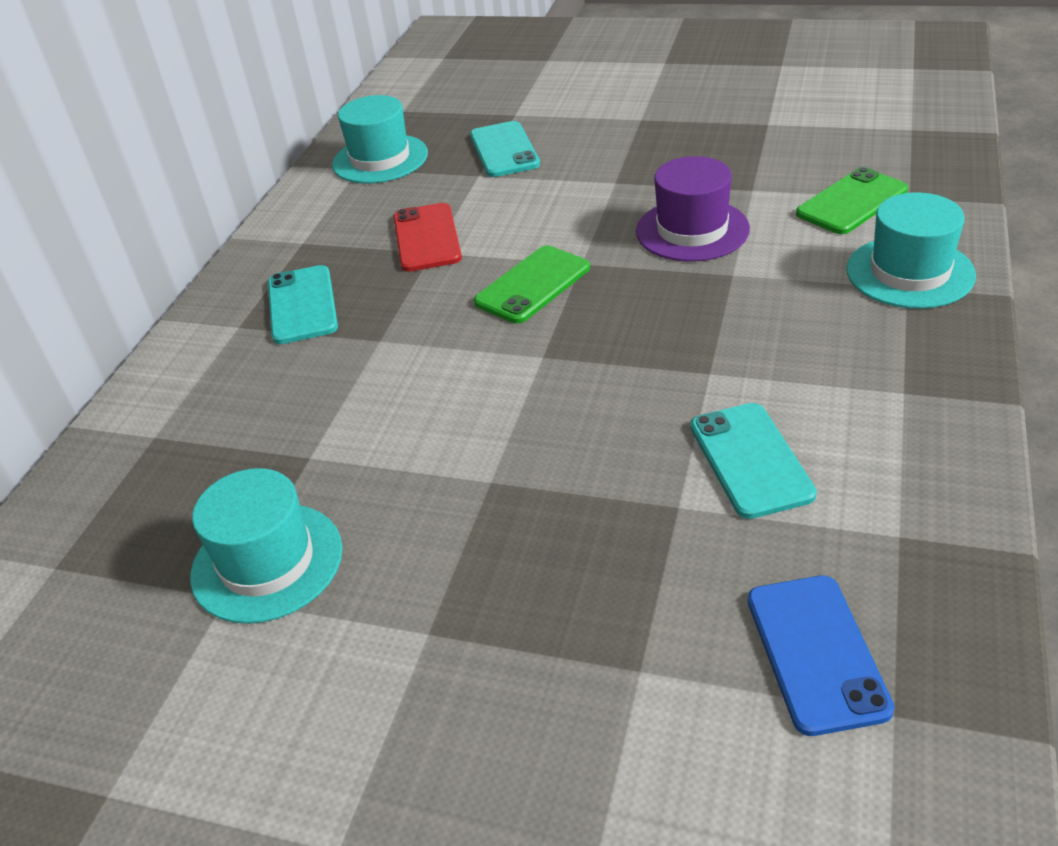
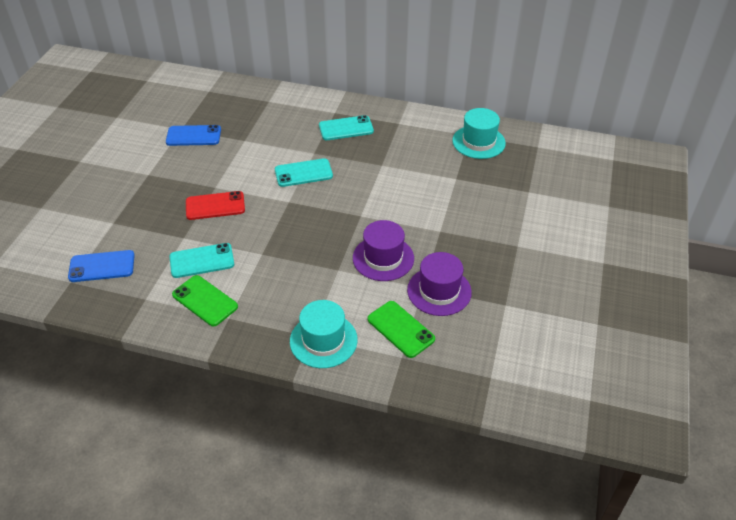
camera: 85 degrees right, 5 degrees up
(267, 562) = (193, 136): turquoise hat -> blue phone
(427, 238) = (394, 162): red phone -> red phone (215, 206)
(504, 150) = (483, 188): turquoise phone -> turquoise phone (303, 173)
(532, 285) = (345, 198): green phone -> green phone (205, 301)
(756, 175) = (439, 291): none -> purple hat

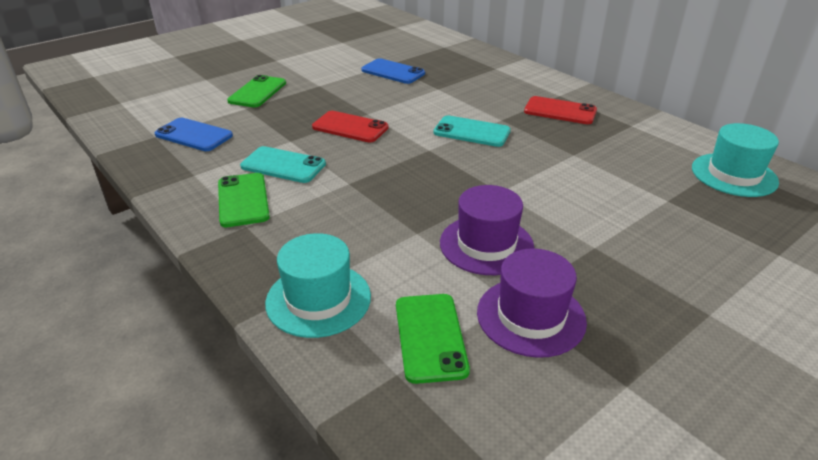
camera: 35 degrees right, 10 degrees down
(104, 202) = (257, 92): none -> green phone
(346, 128) = (560, 111): turquoise phone -> red phone

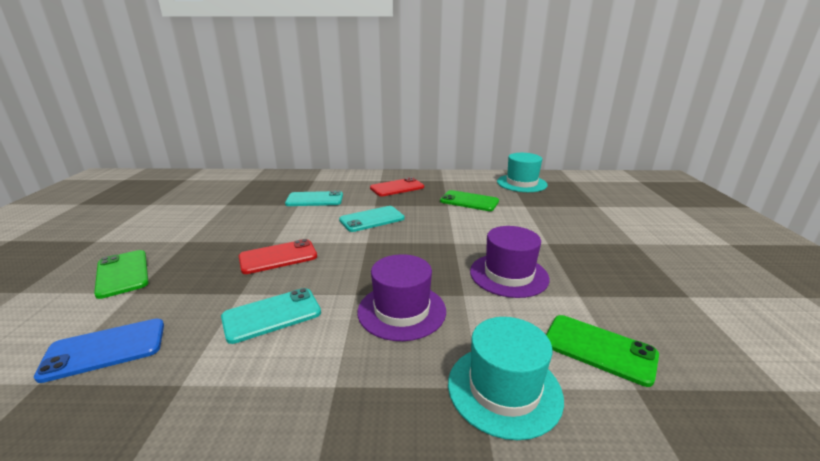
camera: 50 degrees left, 10 degrees down
(243, 200) = (287, 367): green phone -> green phone (469, 201)
(393, 72) = (241, 207): blue phone -> none
(459, 89) = (314, 199): none -> turquoise phone
(531, 316) = (602, 296): purple hat -> purple hat (401, 311)

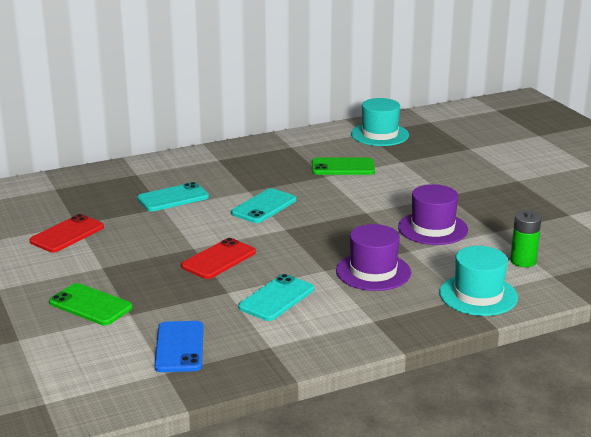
camera: 25 degrees left, 0 degrees up
(105, 349) = (179, 347): blue phone -> blue phone turned 45 degrees counterclockwise
(397, 188) = (249, 166): red phone -> red phone (67, 234)
(599, 349) = (523, 261): green phone -> green battery

